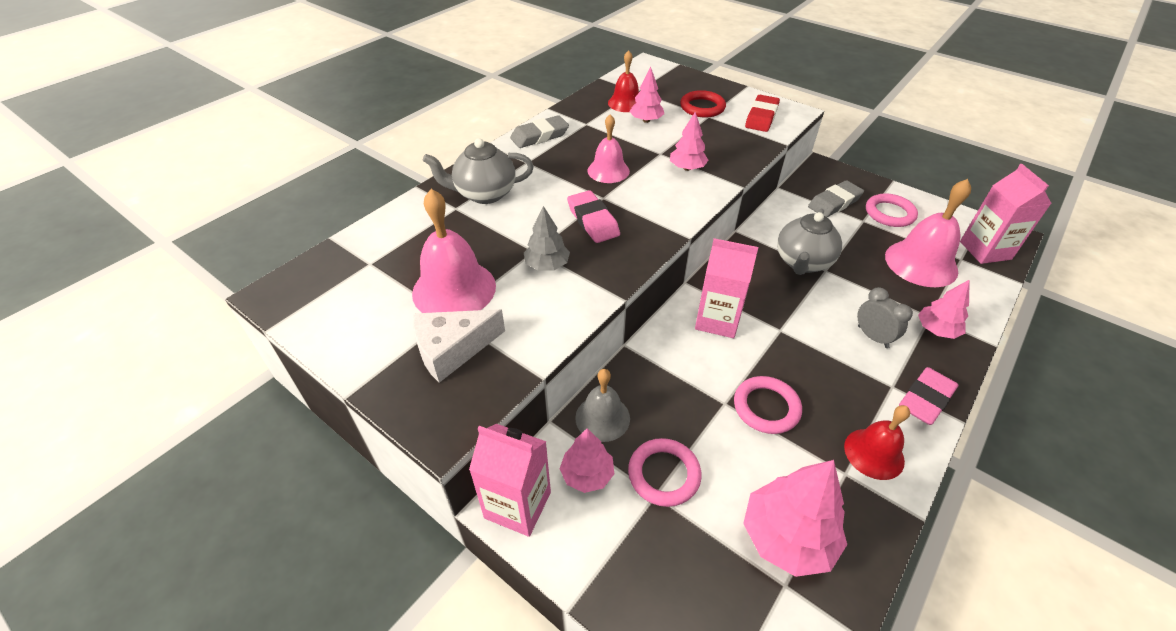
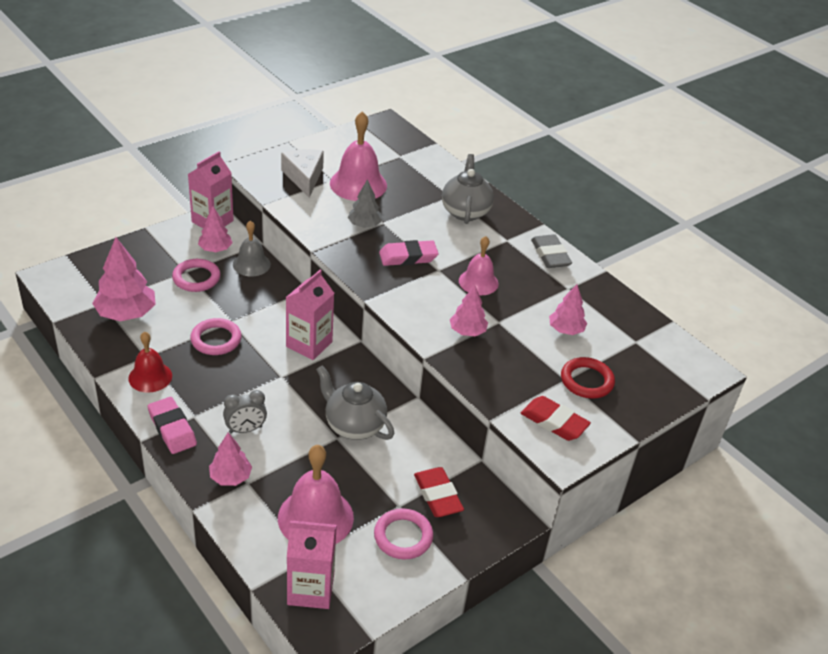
camera: 100 degrees right, 5 degrees down
(625, 103) = (607, 325): red bell -> none
(834, 203) = (437, 495): grey eraser -> red eraser

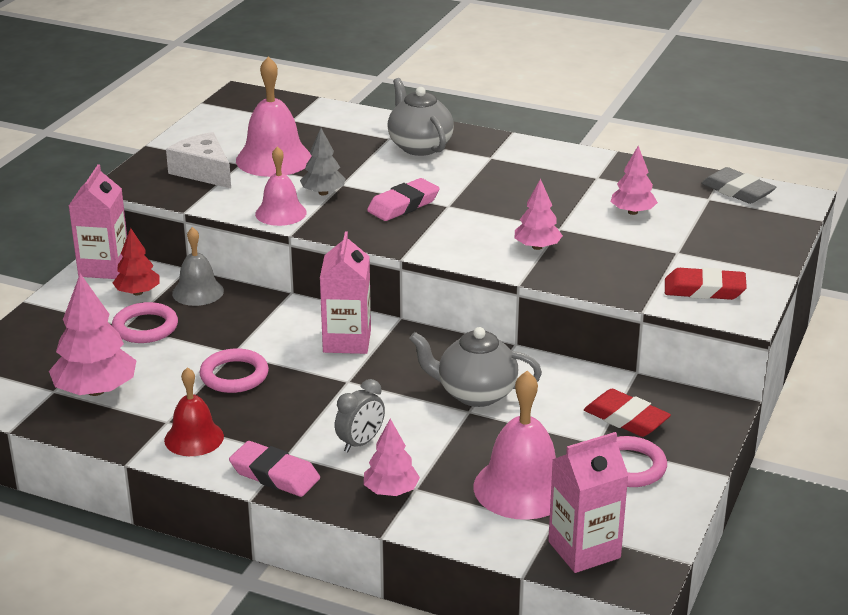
camera: 25 degrees left, 10 degrees down
(215, 249) = (138, 292): pink tree -> red tree
(478, 282) = (501, 202): pink bell -> pink bell (281, 213)
(550, 255) = (548, 155): grey eraser -> grey eraser (737, 191)
(586, 381) = (698, 246): red ring -> none

